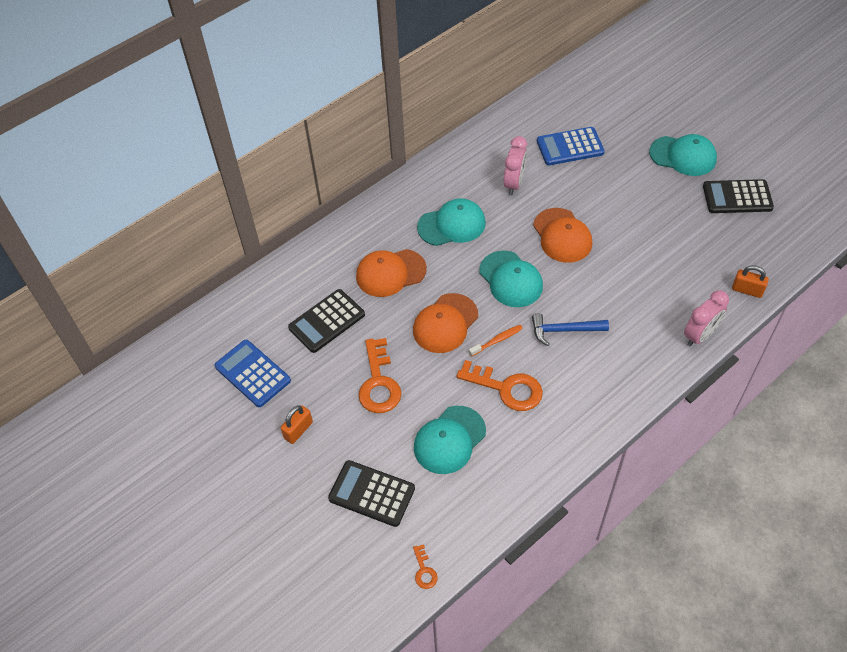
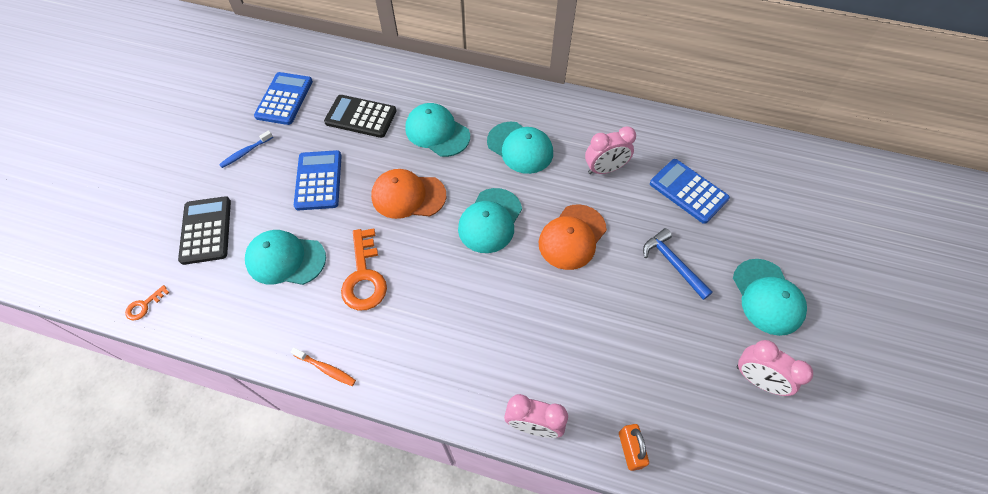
camera: 55 degrees right, 5 degrees up
(298, 430) = (245, 152): orange padlock -> blue toothbrush
(378, 383) = (318, 180): orange key -> blue calculator
(390, 273) = (437, 132): orange cap -> turquoise cap
(497, 340) = (413, 243): orange toothbrush -> orange toothbrush (326, 369)
(564, 330) = (459, 293): blue hammer -> blue hammer (673, 264)
(737, 197) = (756, 379): black calculator -> pink clock

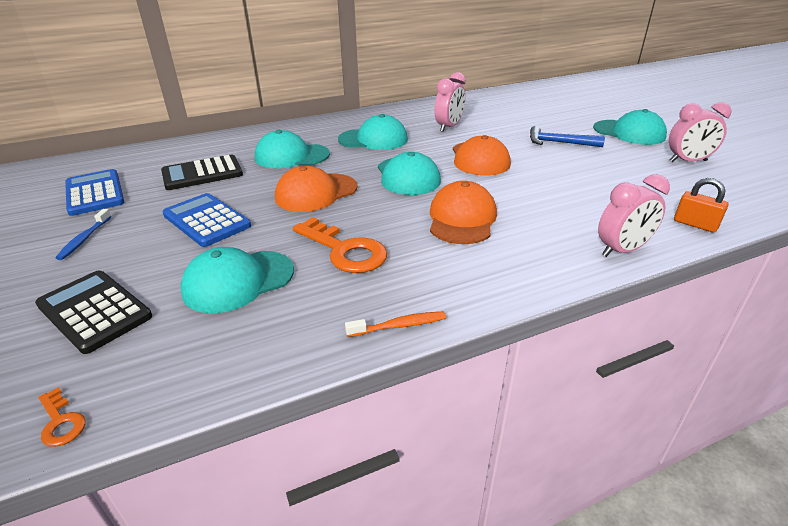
camera: 40 degrees left, 25 degrees down
(144, 305) = (61, 422): orange key -> orange key turned 45 degrees counterclockwise
(469, 302) = (462, 219): none -> orange cap
(688, 191) = (514, 116): blue calculator -> none

